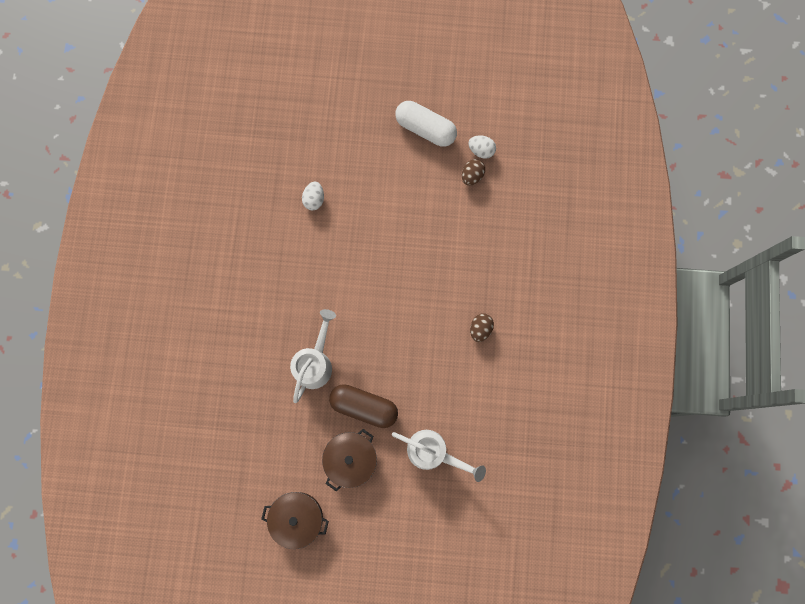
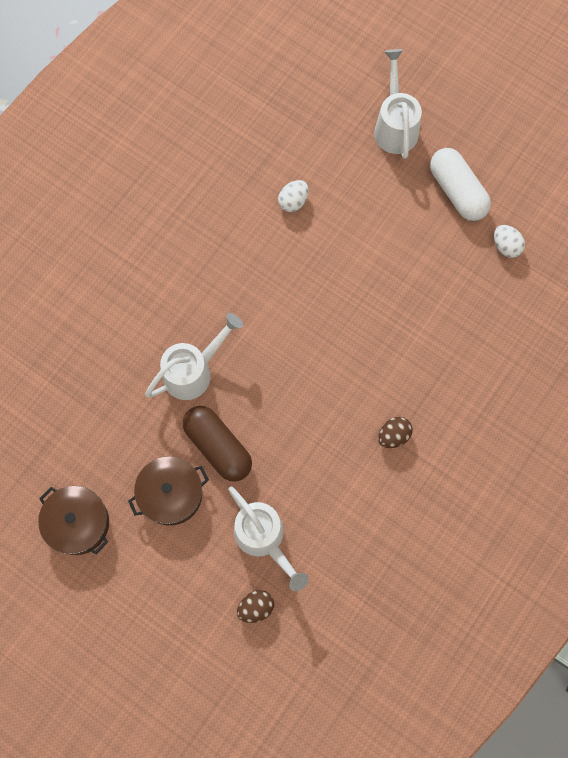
camera: 30 degrees right, 5 degrees down
(355, 104) = (395, 126): none -> white watering can
(472, 176) = (480, 268): brown egg -> brown egg (256, 607)

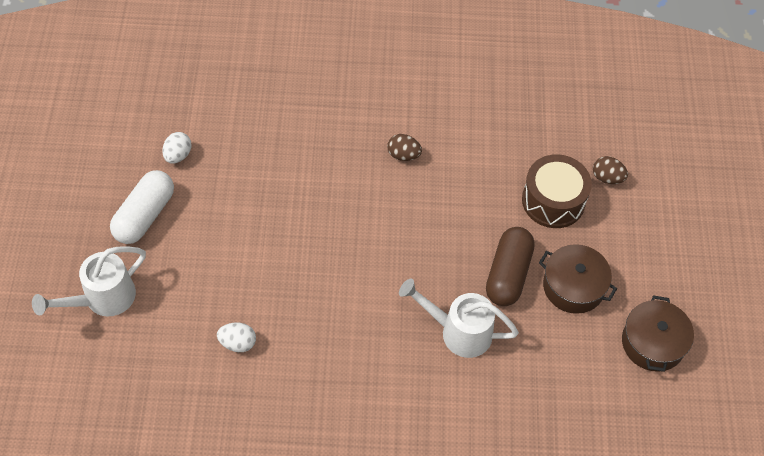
camera: 125 degrees left, 15 degrees down
(263, 538) = (553, 201): white watering can -> brown drum

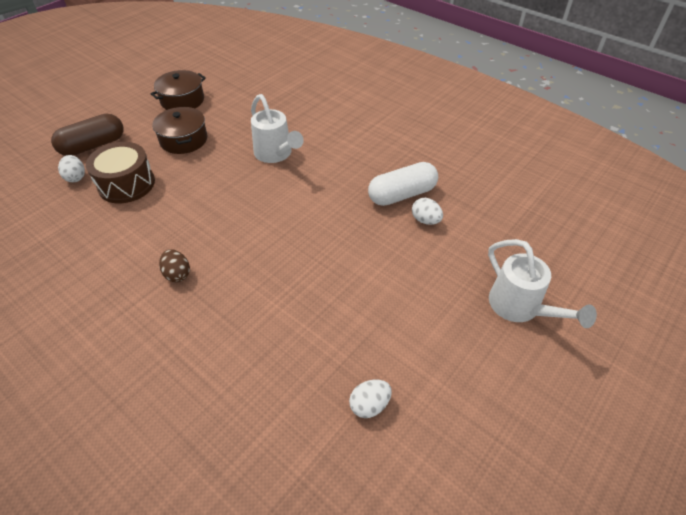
camera: 140 degrees left, 10 degrees down
(103, 298) = (519, 307): white watering can -> white watering can turned 60 degrees clockwise
(145, 215) = (442, 360): white capsule -> white capsule (402, 194)
(508, 274) = (210, 164): brown capsule -> brown capsule (93, 145)
(607, 178) = (76, 177): brown egg -> white egg

